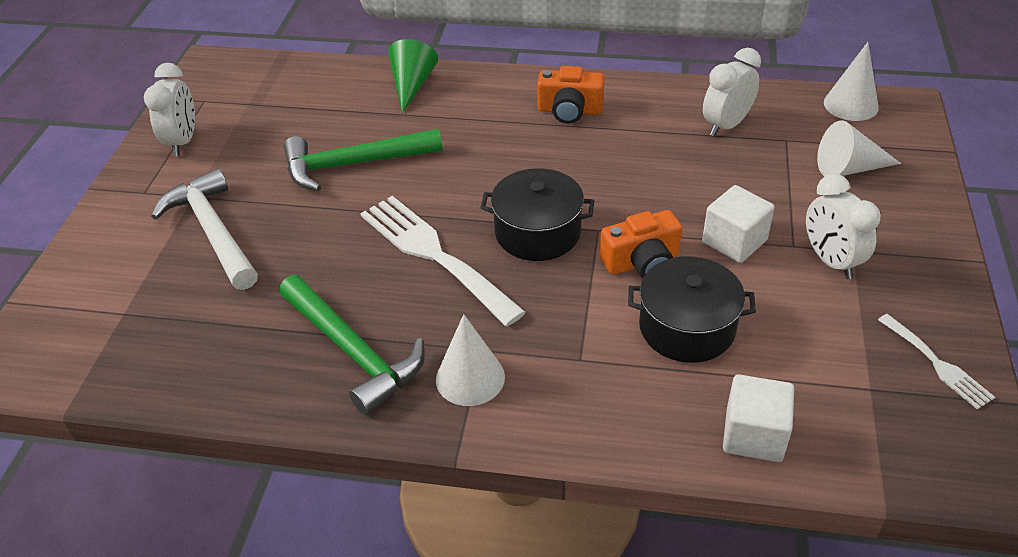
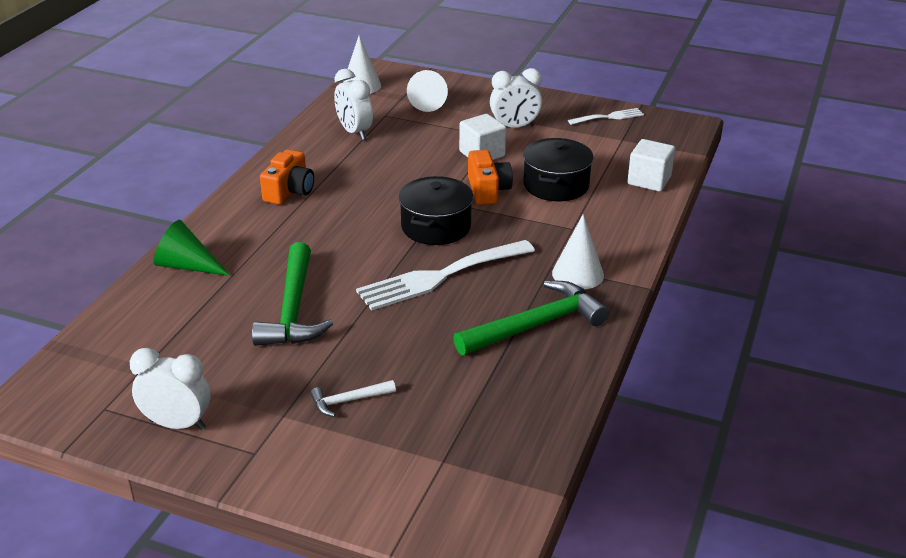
camera: 80 degrees left, 10 degrees down
(213, 232) = (349, 401): white hammer -> white hammer, size x0.49

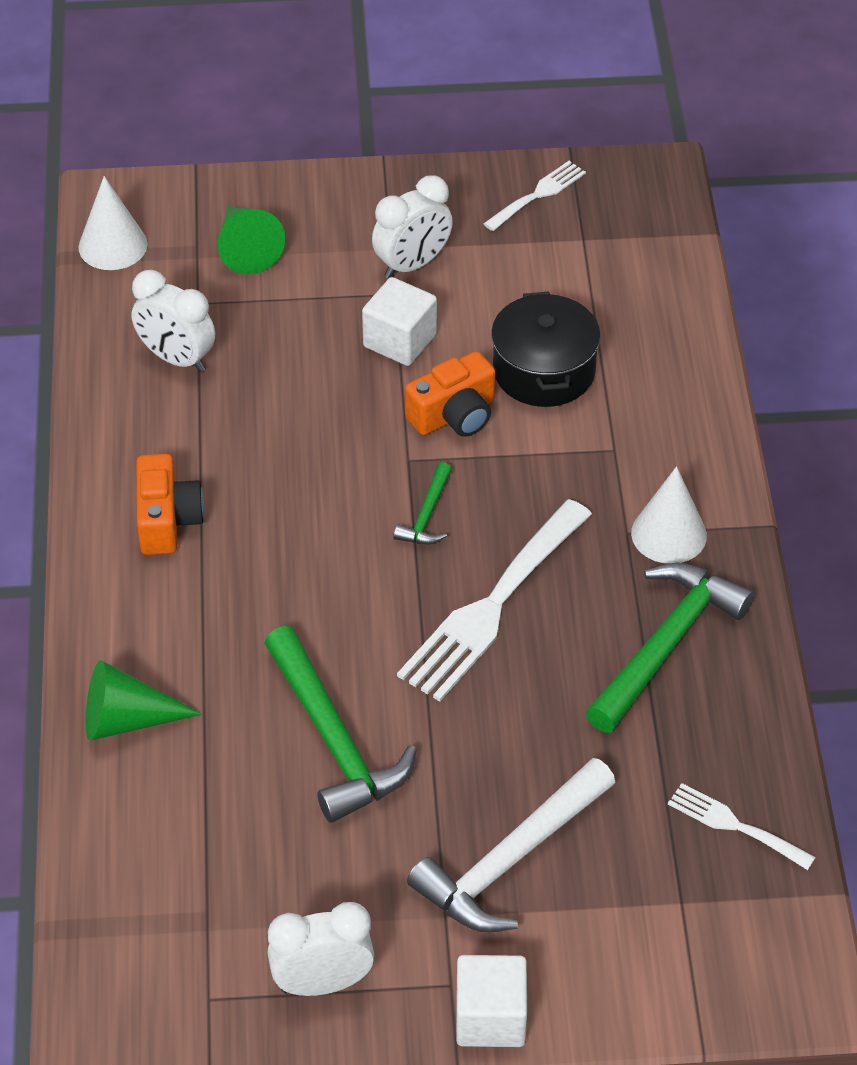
camera: 25 degrees left, 15 degrees up
(349, 401) = (511, 860): white hammer -> white hammer, size x2.05
(429, 102) = (246, 249): white cone -> green cone
(436, 227) = (427, 515): black pot -> green hammer
(487, 190) = (454, 415): orange camera -> orange camera turned 90 degrees clockwise
(512, 431) = (734, 825): none -> white fork
(649, 180) = (666, 315): white cube -> white cube (490, 1018)

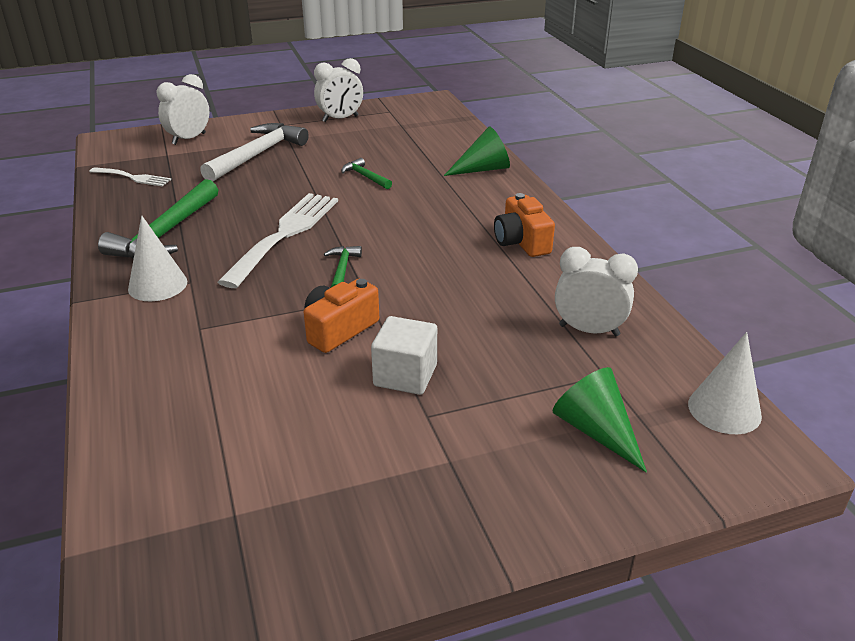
camera: 165 degrees right, 15 degrees down
(334, 739) = (365, 177): green hammer -> green hammer, size x0.49
(412, 264) = (419, 447): white clock -> white clock (189, 139)
(490, 1018) = (260, 120): white cube -> none
(538, 194) = (295, 564): white fork -> none
(544, 370) = (265, 374): black pot -> none

